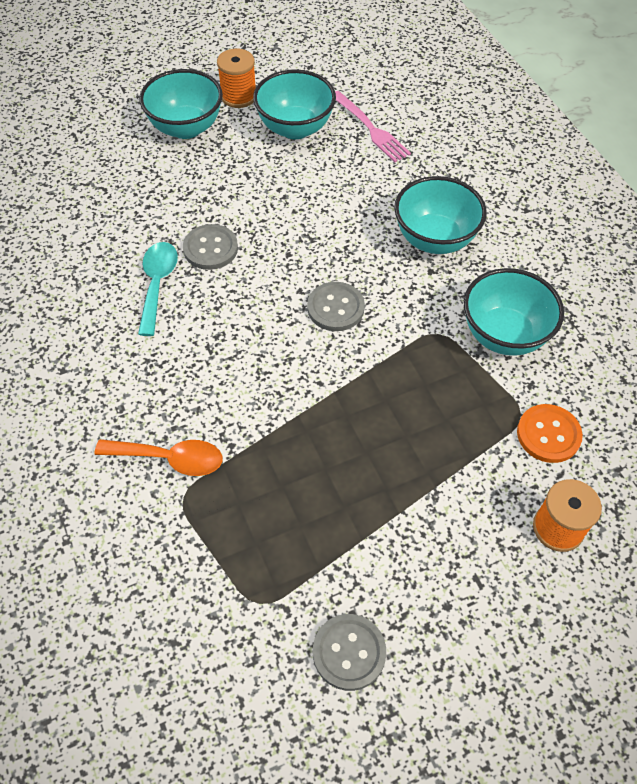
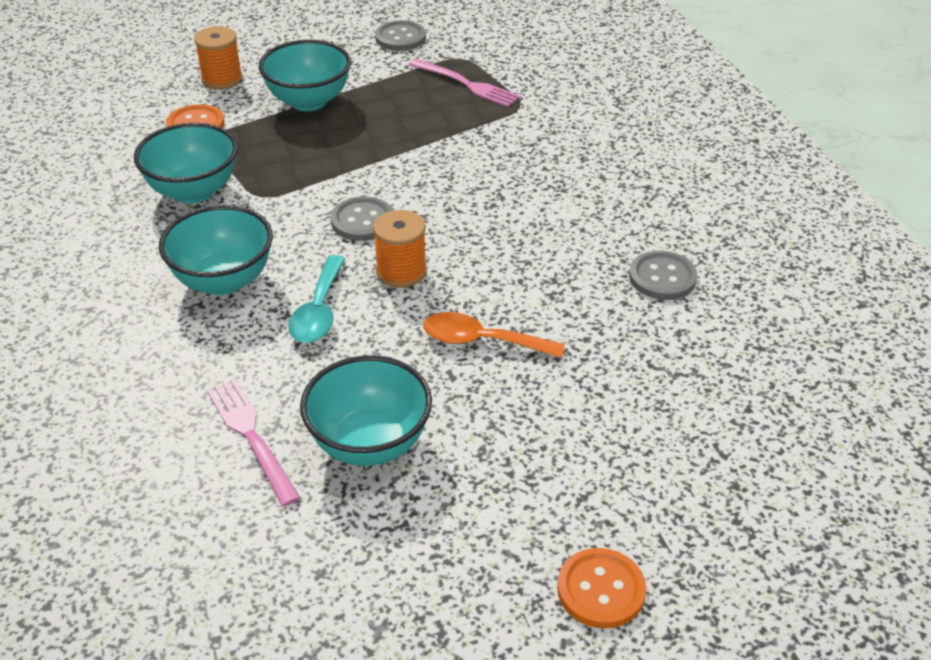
camera: 175 degrees left, 15 degrees down
(157, 284) = (561, 252): turquoise spoon -> turquoise spoon (319, 311)
(161, 66) = (601, 590): none -> orange button
(170, 459) = (533, 126): orange spoon -> orange spoon (481, 341)
(186, 128) = (543, 454): turquoise bowl -> turquoise bowl (309, 101)
(210, 248) = (501, 284): grey button -> grey button (662, 277)
(239, 96) = (456, 511): orange spool -> orange spool (401, 272)
(247, 538) = (467, 84): none -> pink fork

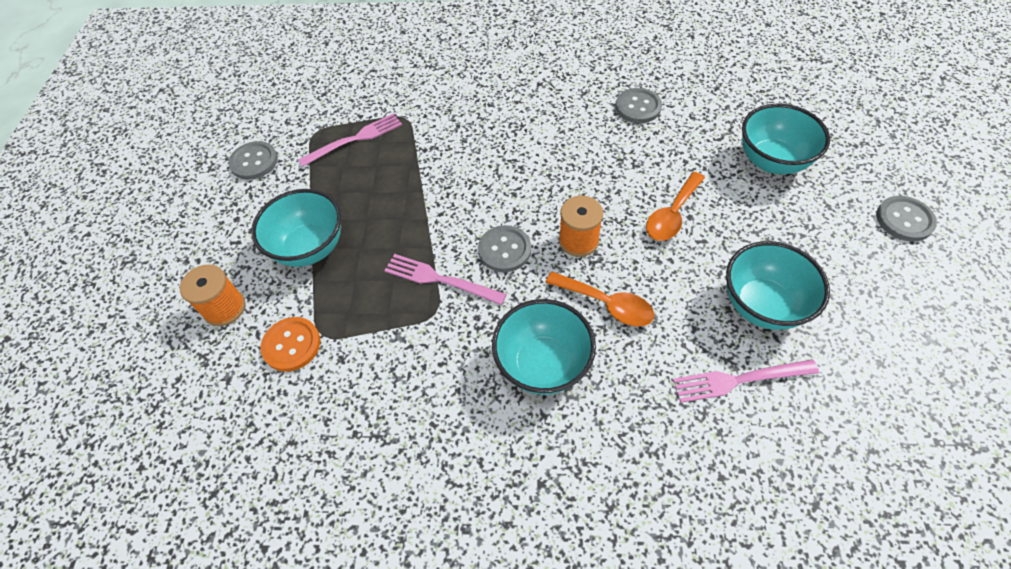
camera: 65 degrees left, 15 degrees up
(194, 191) = (400, 365): turquoise bowl -> turquoise bowl (771, 161)
(304, 187) = (439, 279): none -> pink fork
(319, 311) = (607, 304): turquoise spoon -> orange spoon
(601, 590) = (904, 220): orange button -> grey button

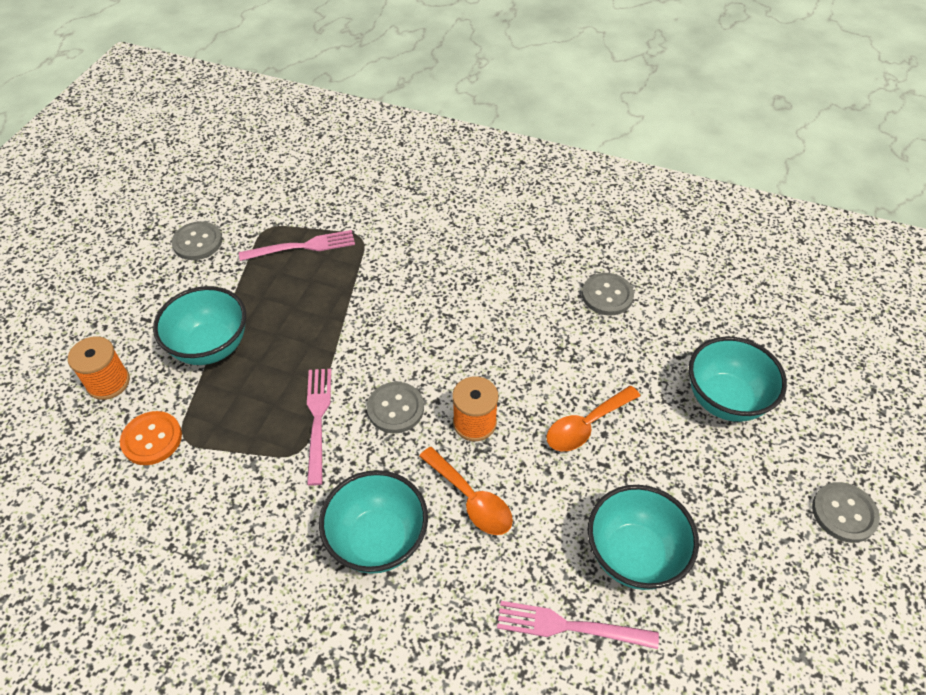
camera: 15 degrees right, 5 degrees down
(439, 279) = (317, 419): pink fork -> pink fork turned 45 degrees clockwise

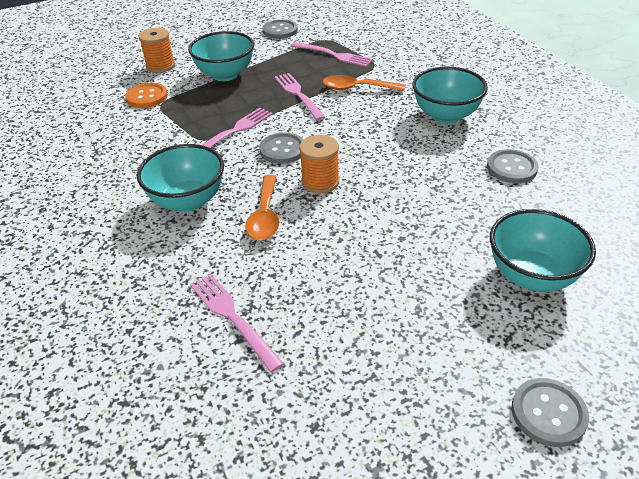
camera: 45 degrees right, 10 degrees down
(327, 325) = (298, 94): none -> pink fork
(586, 426) = (394, 226): orange spoon -> orange spoon (356, 88)
(634, 555) = (328, 313): turquoise bowl -> turquoise bowl (445, 115)

